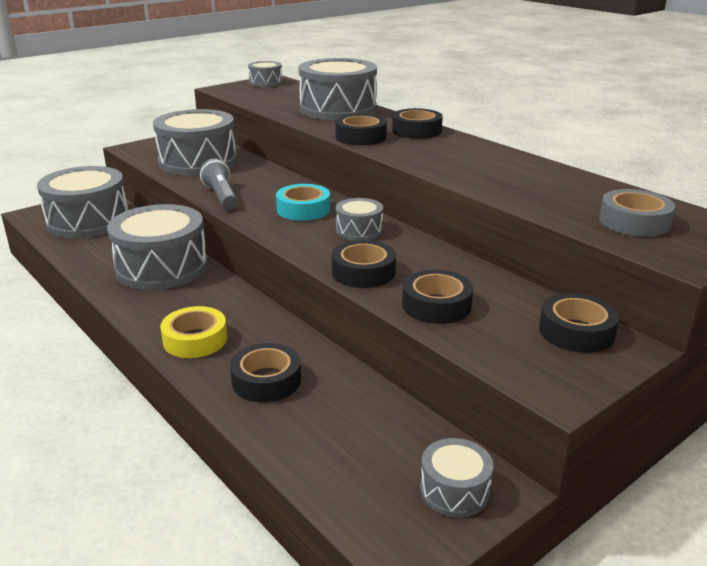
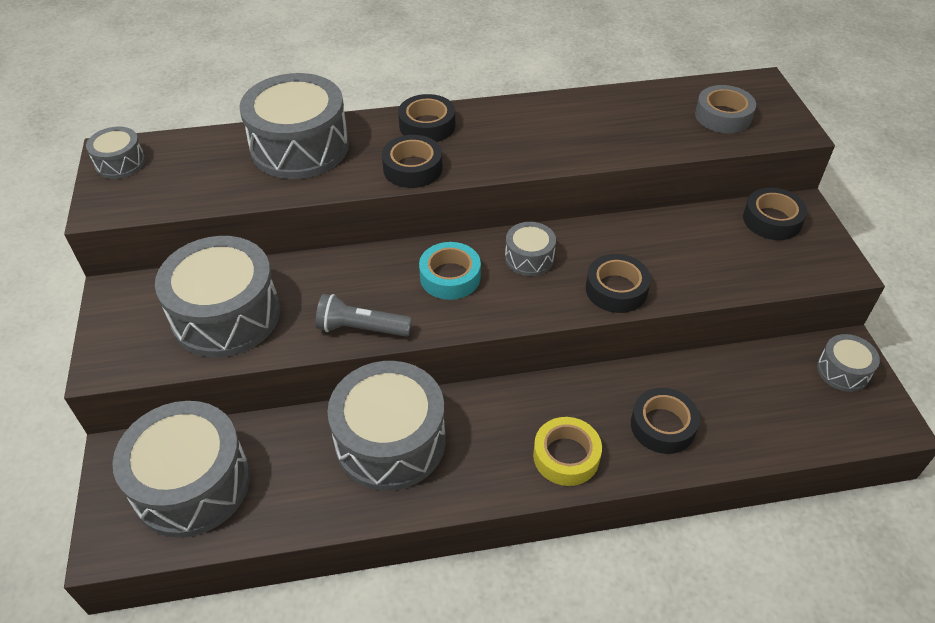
camera: 60 degrees left, 20 degrees up
(436, 305) = (698, 271): black tape -> none

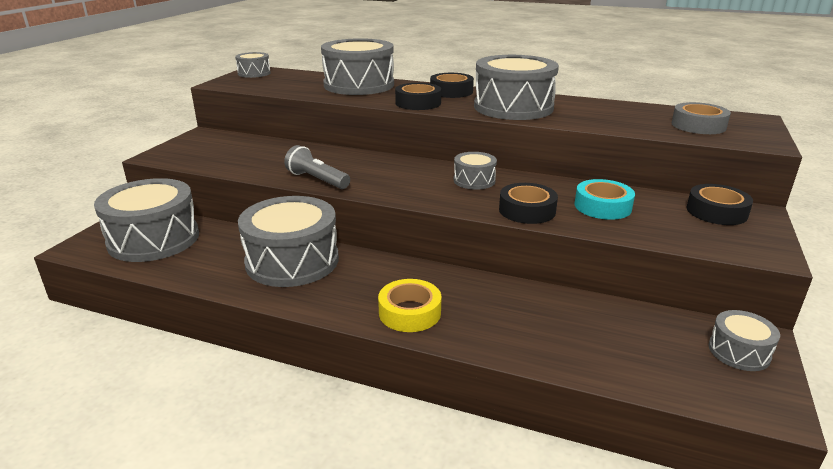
camera: 30 degrees right, 20 degrees down
(226, 315) = (246, 155): grey drum -> grey drum (513, 107)
(450, 277) = (405, 175): turquoise tape -> turquoise tape (602, 206)
(663, 426) = (512, 324): black tape -> none

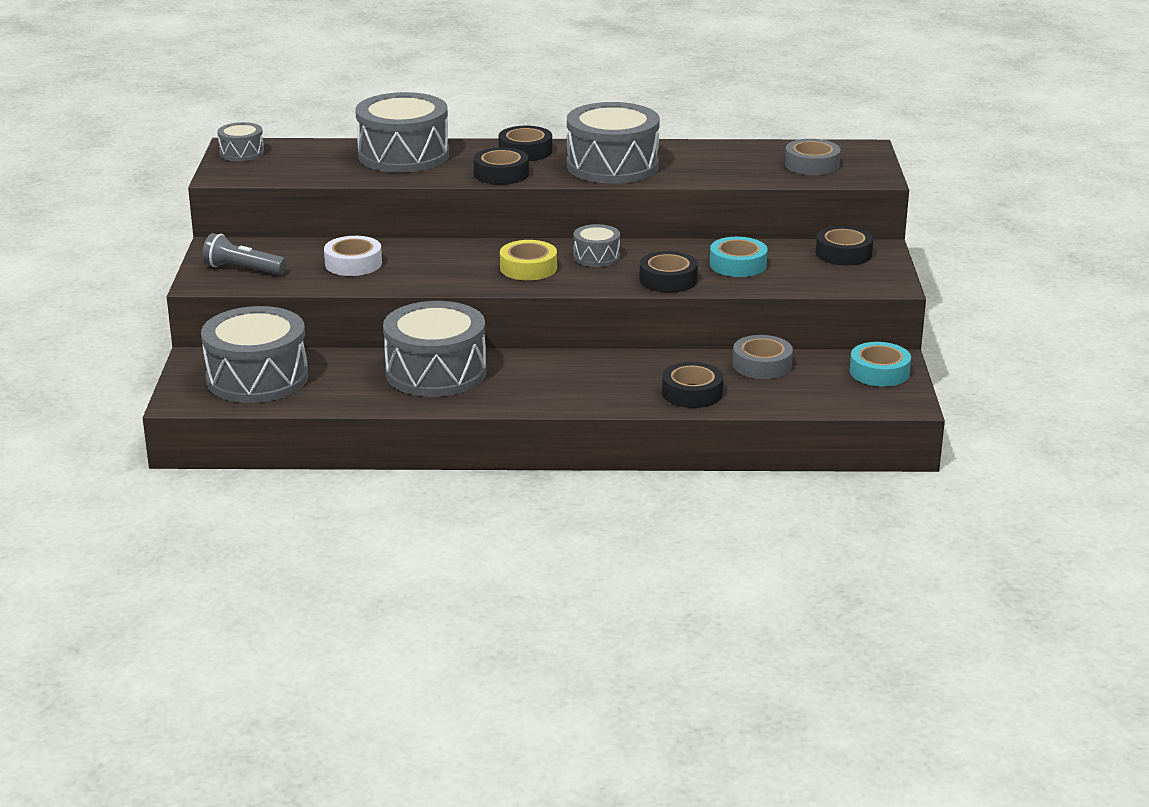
camera: 20 degrees left, 0 degrees up
(278, 158) = (353, 264): none -> white tape
(317, 180) = (427, 282): grey flashlight -> grey flashlight (243, 269)
(409, 312) = (590, 393): yellow tape -> yellow tape (528, 268)
(513, 334) = (692, 393): none -> black tape
(603, 314) = (762, 365): none -> grey tape
(739, 352) = (879, 372): grey drum -> turquoise tape

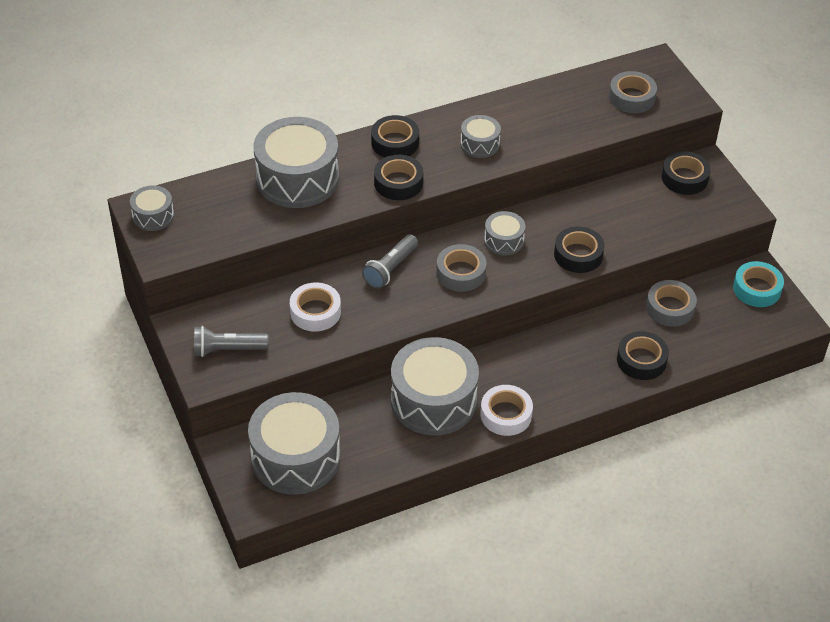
camera: 25 degrees left, 20 degrees up
(458, 252) = (390, 269): none -> grey flashlight
(502, 397) = (506, 415): none -> white tape
(528, 268) = (461, 273): yellow tape -> grey tape
(612, 166) = (479, 144): grey drum -> grey drum, size x0.49
(738, 265) = (617, 217): turquoise tape -> none

